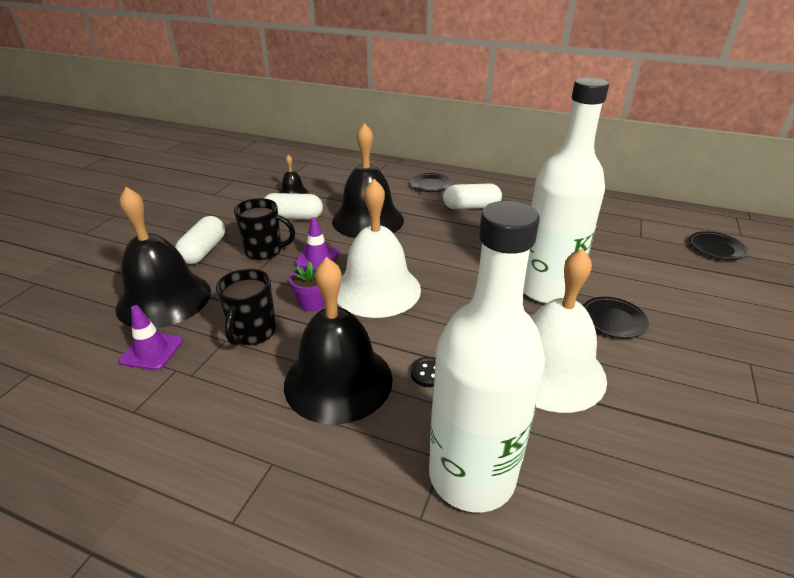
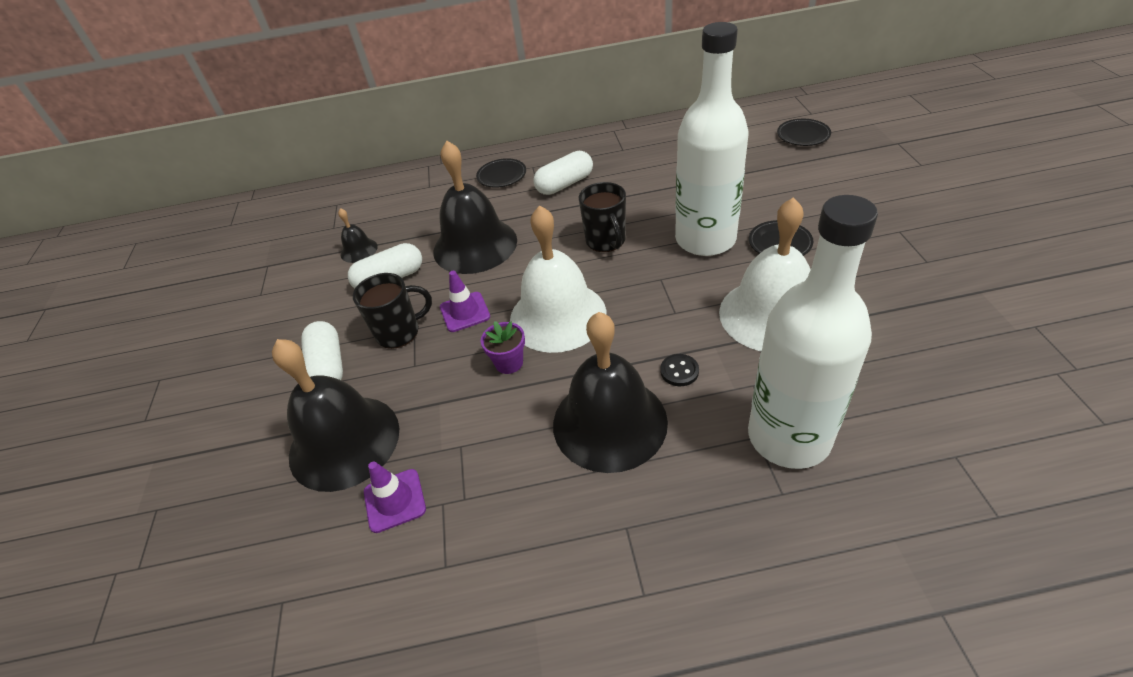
camera: 25 degrees left, 10 degrees up
(252, 332) = (480, 423): black mug -> black mug (606, 241)

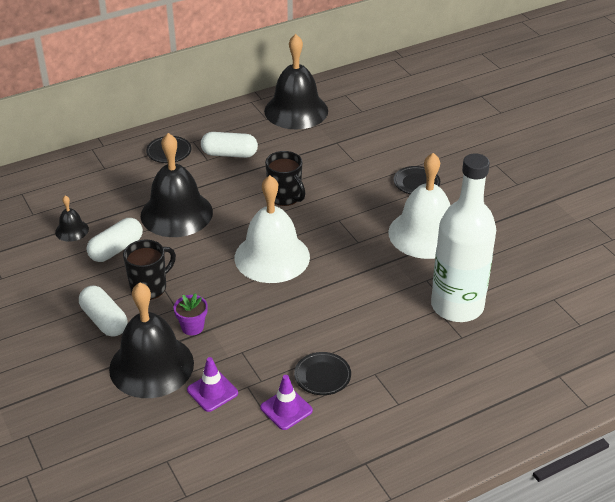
camera: 25 degrees left, 5 degrees down
(465, 312) = (196, 265): purple traffic cone -> purple traffic cone (286, 409)
(509, 363) = (250, 294): purple flower pot -> purple flower pot (192, 327)
(564, 184) = (229, 154): white capsule -> white capsule turned 60 degrees clockwise
(609, 422) = (340, 318): black bell -> black bell (296, 110)
(679, 371) = (375, 279): black button -> none
(705, 240) = (361, 187): white bottle -> none
(803, 135) = (409, 95): black plate -> black plate (322, 376)

